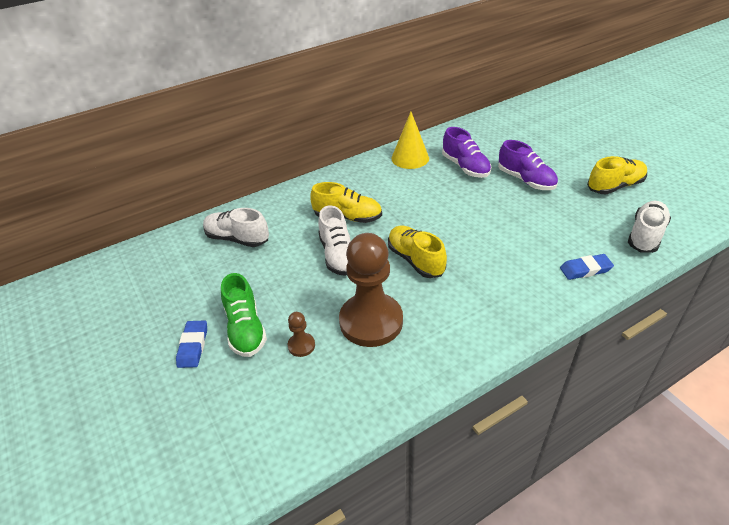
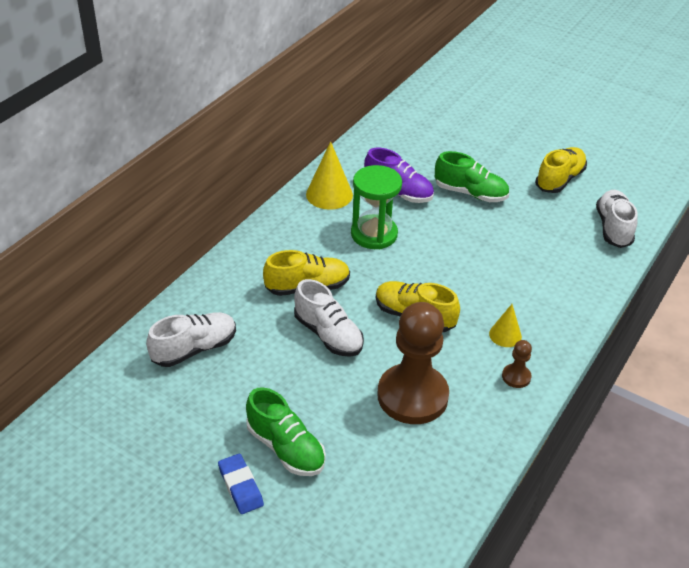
camera: 30 degrees left, 0 degrees up
(237, 238) = (194, 349): white shoe -> white shoe turned 150 degrees clockwise
(301, 345) = (359, 444): brown pawn -> brown pawn (516, 377)
(425, 192) = (374, 234): none -> green hourglass
(484, 296) = (505, 335): none -> yellow cone
(526, 180) = (470, 193): purple shoe -> green shoe
(585, 269) = (579, 279): blue eraser -> none

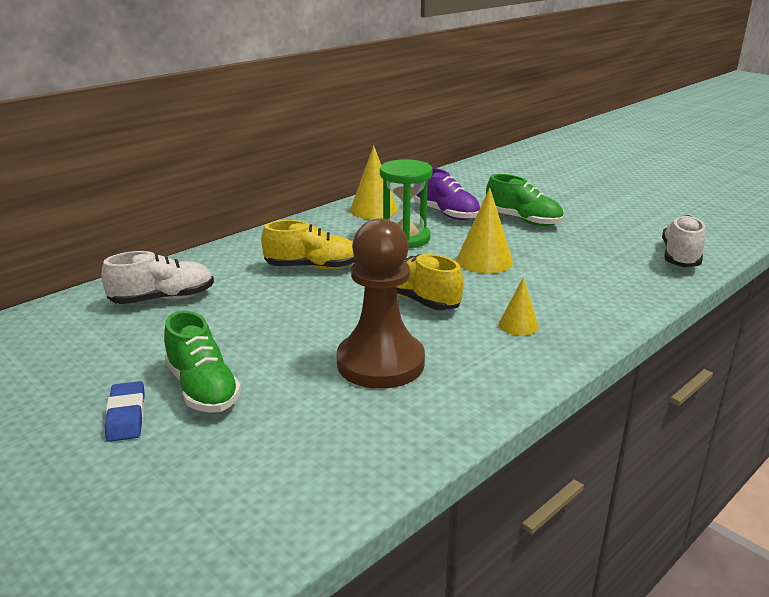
camera: 15 degrees right, 15 degrees down
(328, 335) = (312, 303): white shoe -> none
(454, 256) = (484, 261): none -> yellow cone
(516, 377) = (517, 361): brown pawn -> none
(559, 180) = (626, 219): yellow shoe -> none

